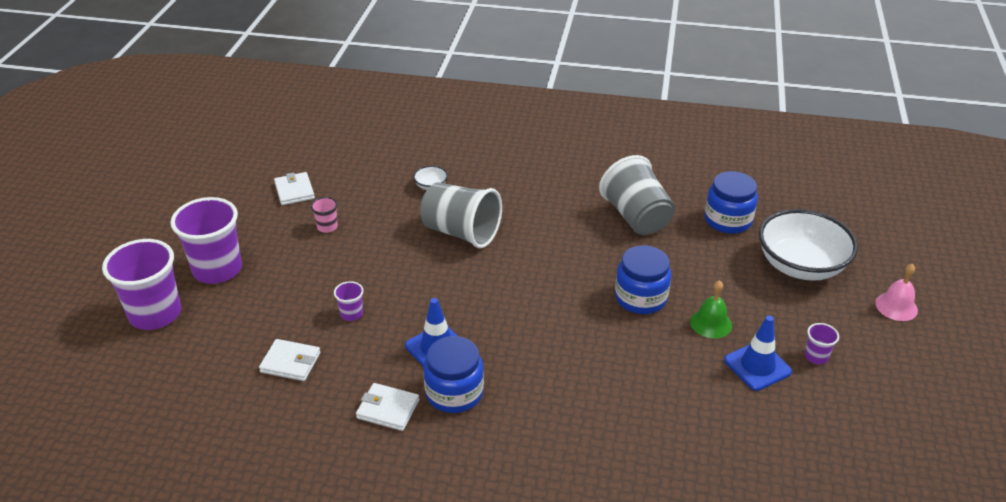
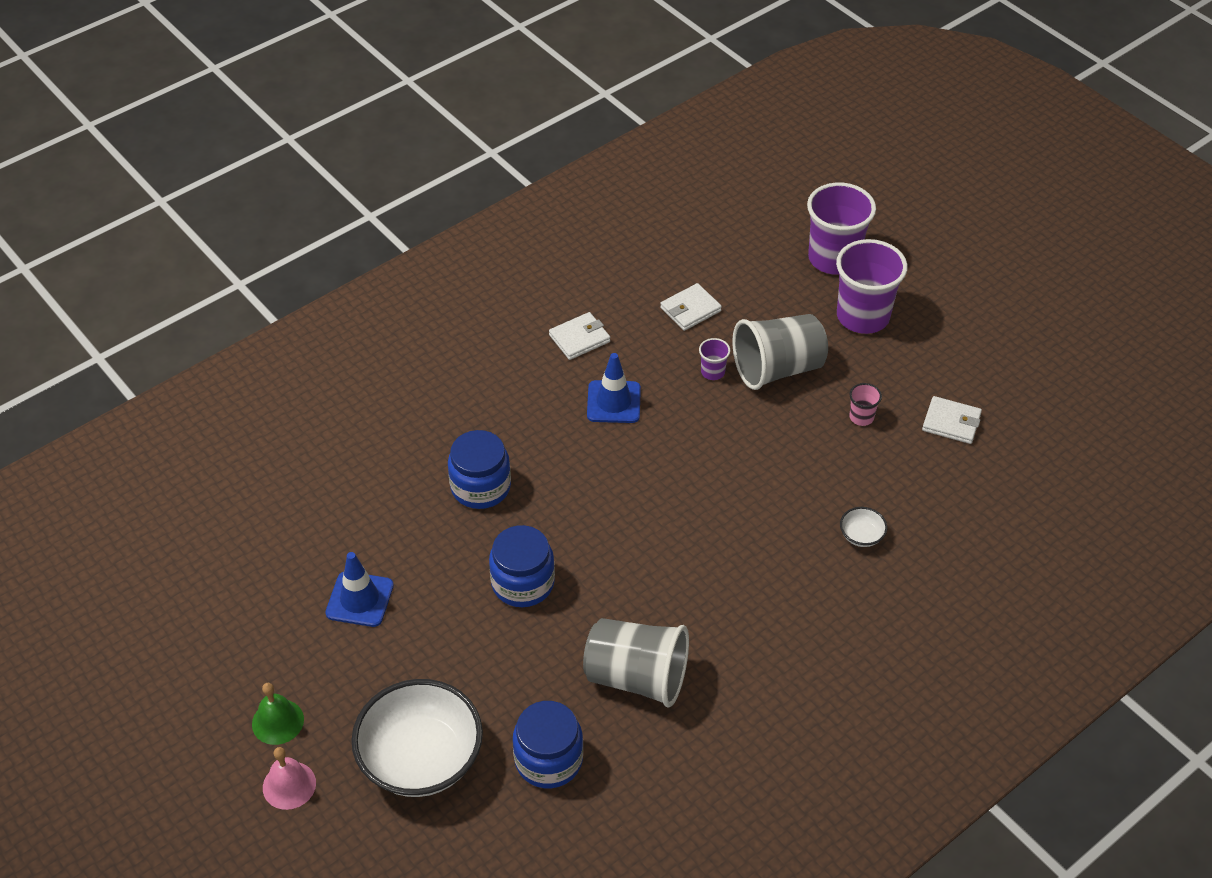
camera: 130 degrees right, 10 degrees up
(454, 393) = (554, 384): blue jar -> blue jar (480, 487)
(461, 232) = (755, 512): grey cup -> grey cup (777, 369)
(711, 323) = (438, 609): green bell -> green bell (278, 721)
(816, 356) = (319, 653): purple cup -> none

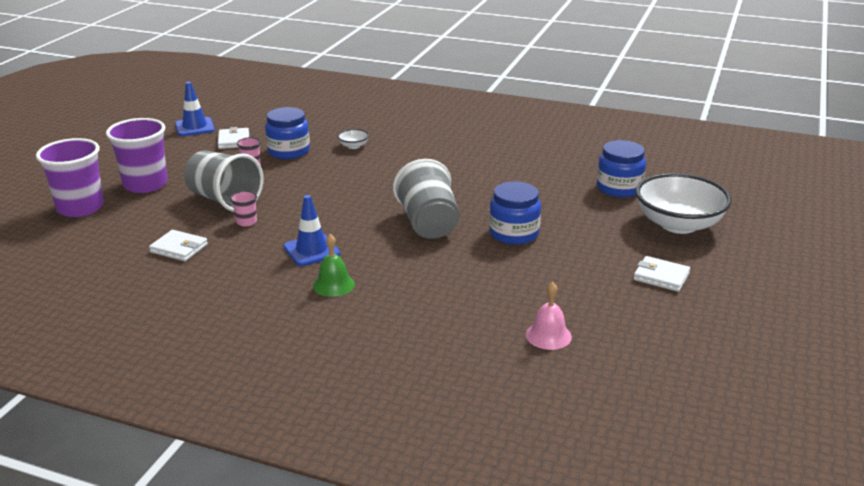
camera: 120 degrees left, 20 degrees down
(278, 721) = (736, 283): green bell -> green bell (333, 285)
(289, 785) = (764, 260): pink bell -> pink bell (548, 335)
(359, 599) = (608, 290): blue traffic cone -> blue traffic cone (195, 127)
(480, 487) = (451, 277): blue jar -> blue jar (289, 151)
(579, 338) = (249, 286): white wallet -> white wallet (661, 276)
(636, 677) = (532, 180): grey cup -> grey cup (428, 224)
(712, 372) = (246, 222): purple cup -> pink cup

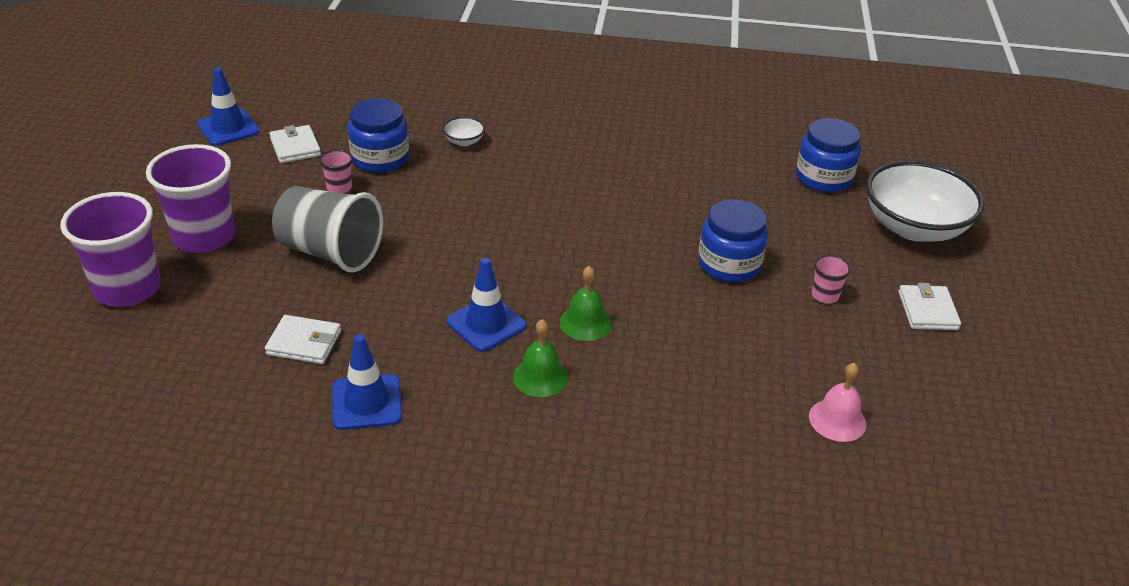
camera: 15 degrees left, 10 degrees up
(203, 286) = (366, 402): none -> blue traffic cone
(246, 222) = (377, 286): pink cup -> pink cup (825, 295)
(384, 257) = (585, 322): none -> green bell
(428, 224) = (617, 261): grey cup -> none
(661, 276) = (927, 311): white wallet -> white wallet turned 75 degrees clockwise

